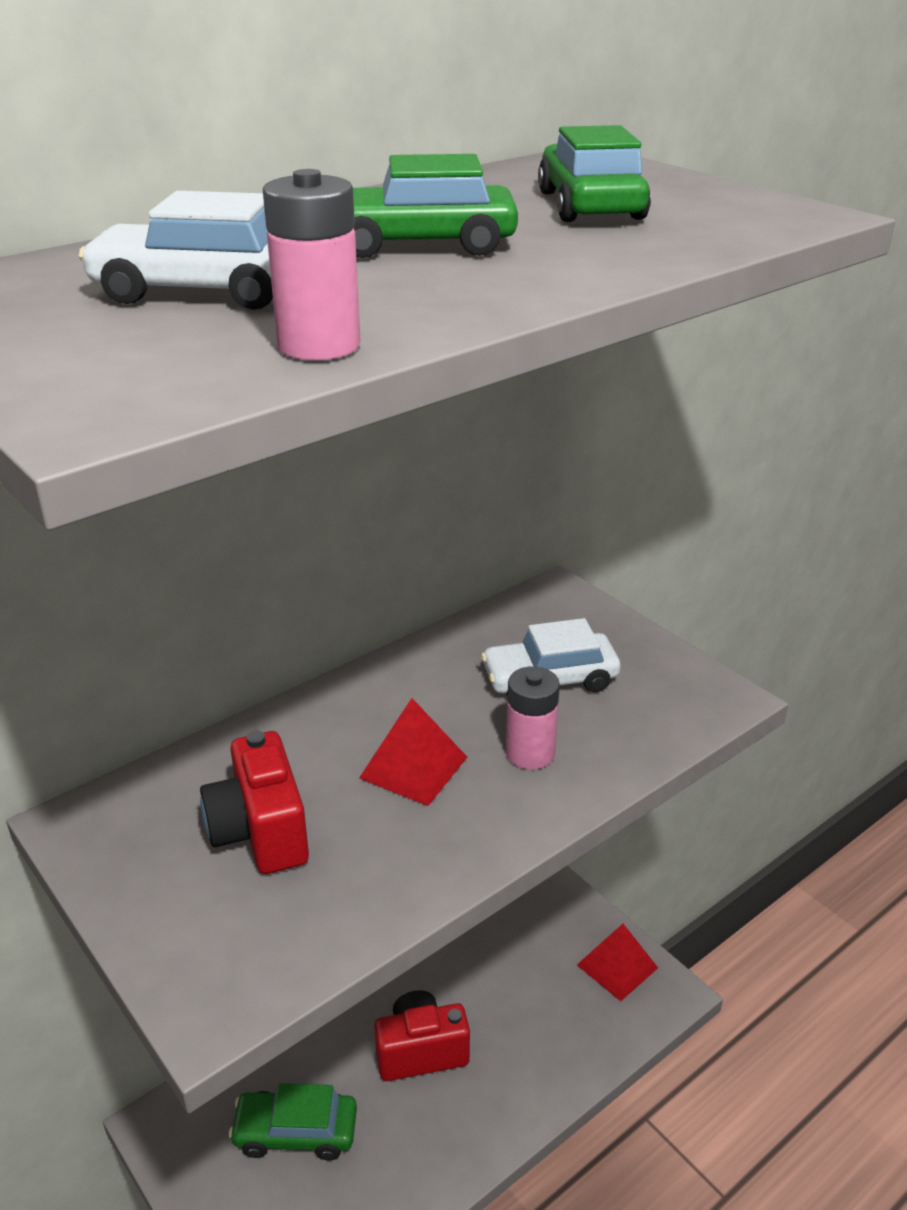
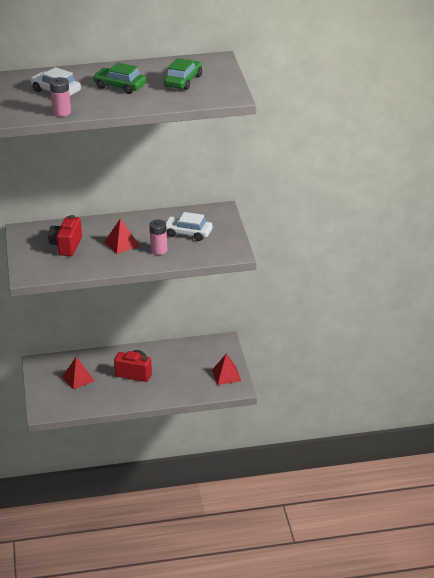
camera: 30 degrees right, 0 degrees up
(296, 1132) = (78, 378): green car -> red pyramid

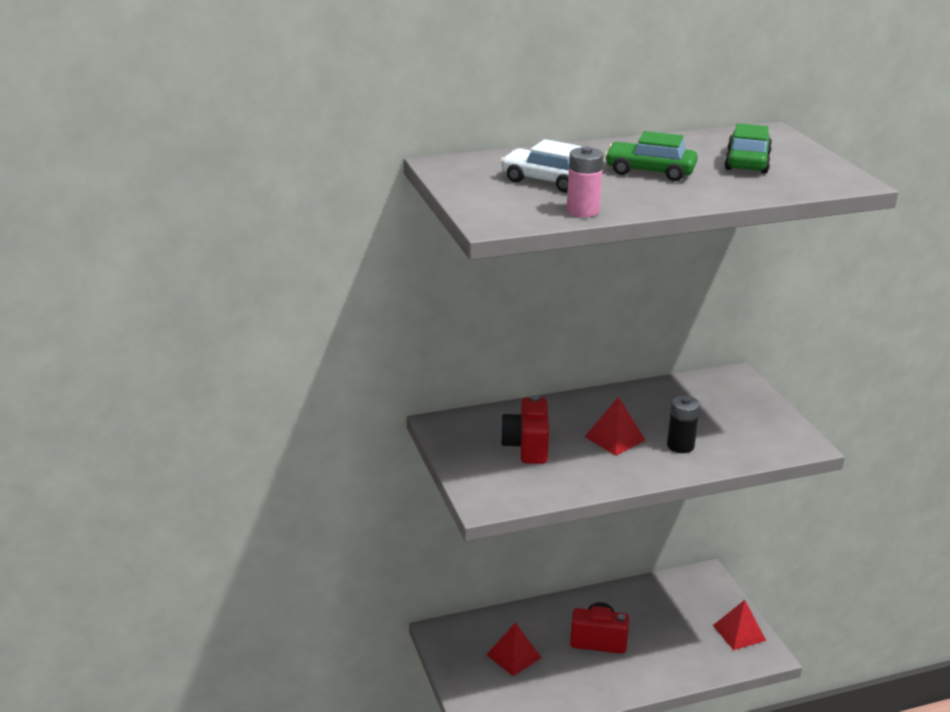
camera: 10 degrees left, 5 degrees down
(159, 250) = (680, 446): pink battery -> black battery
(188, 233) = (709, 416): white car -> none

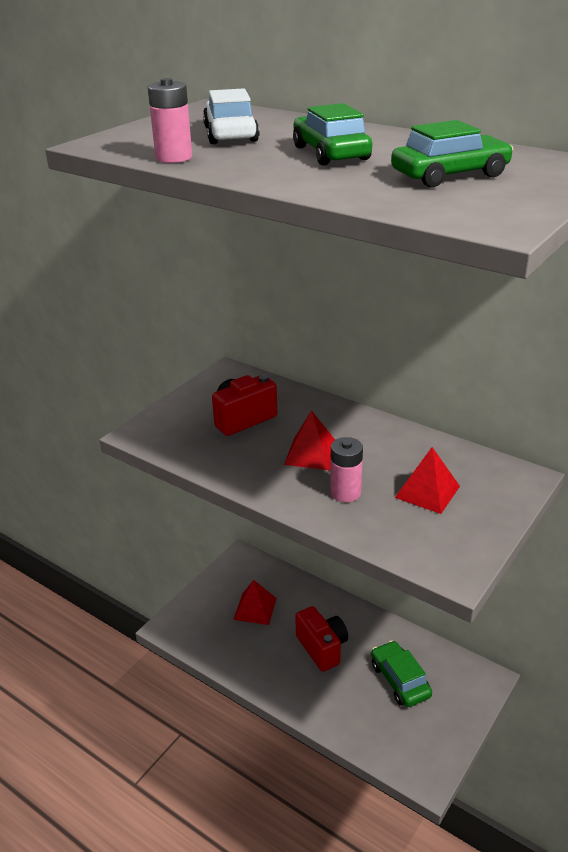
camera: 55 degrees right, 5 degrees up
(670, 617) = (400, 680): none -> green car
(680, 446) = (345, 492): black battery -> pink battery
(739, 633) = (433, 740): red pyramid -> red pyramid (427, 492)

